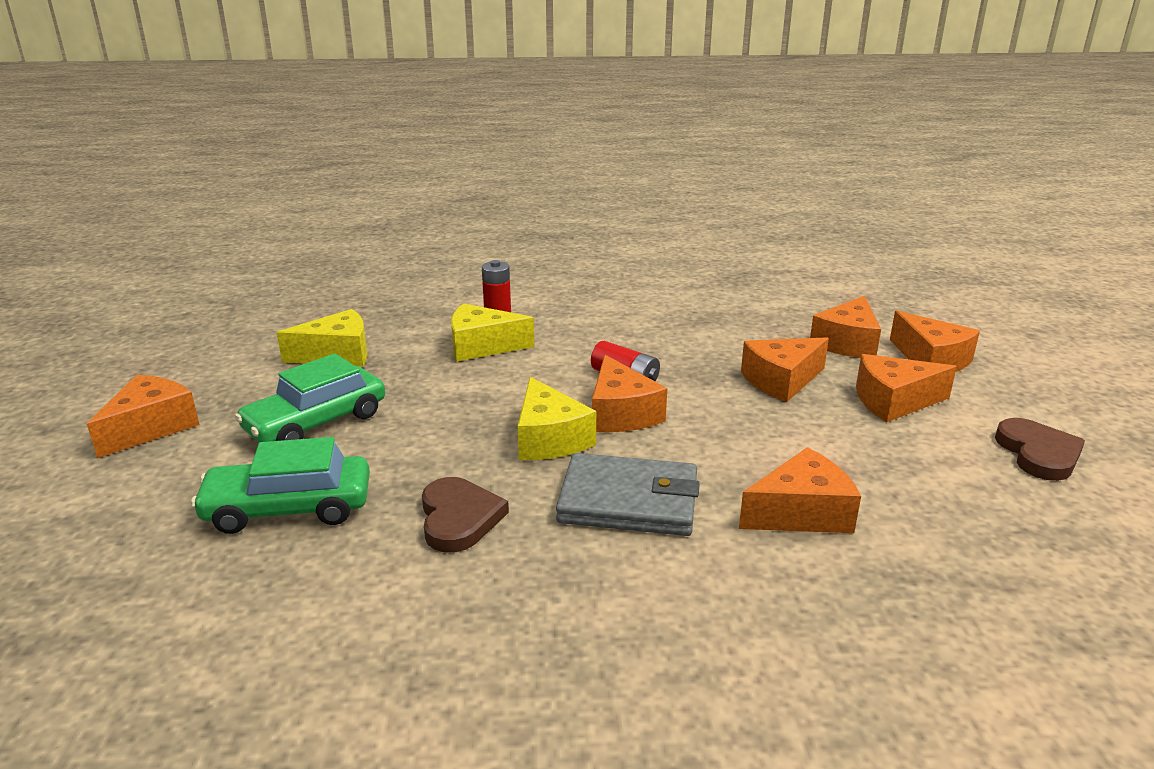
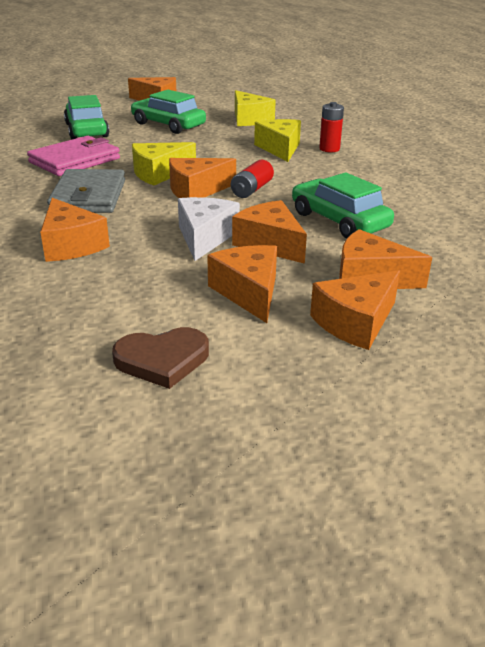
camera: 80 degrees right, 5 degrees up
(459, 518) = (75, 160): brown heart -> pink wallet
(720, 340) = (339, 220): none -> green car
(769, 416) = (205, 237): none -> white cheese

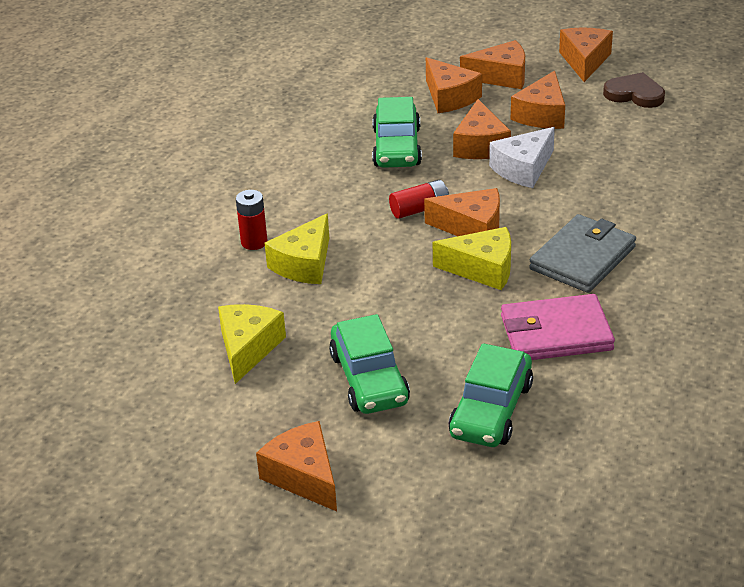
camera: 140 degrees left, 5 degrees up
(71, 245) = (637, 199): orange cheese -> orange cheese (584, 61)

